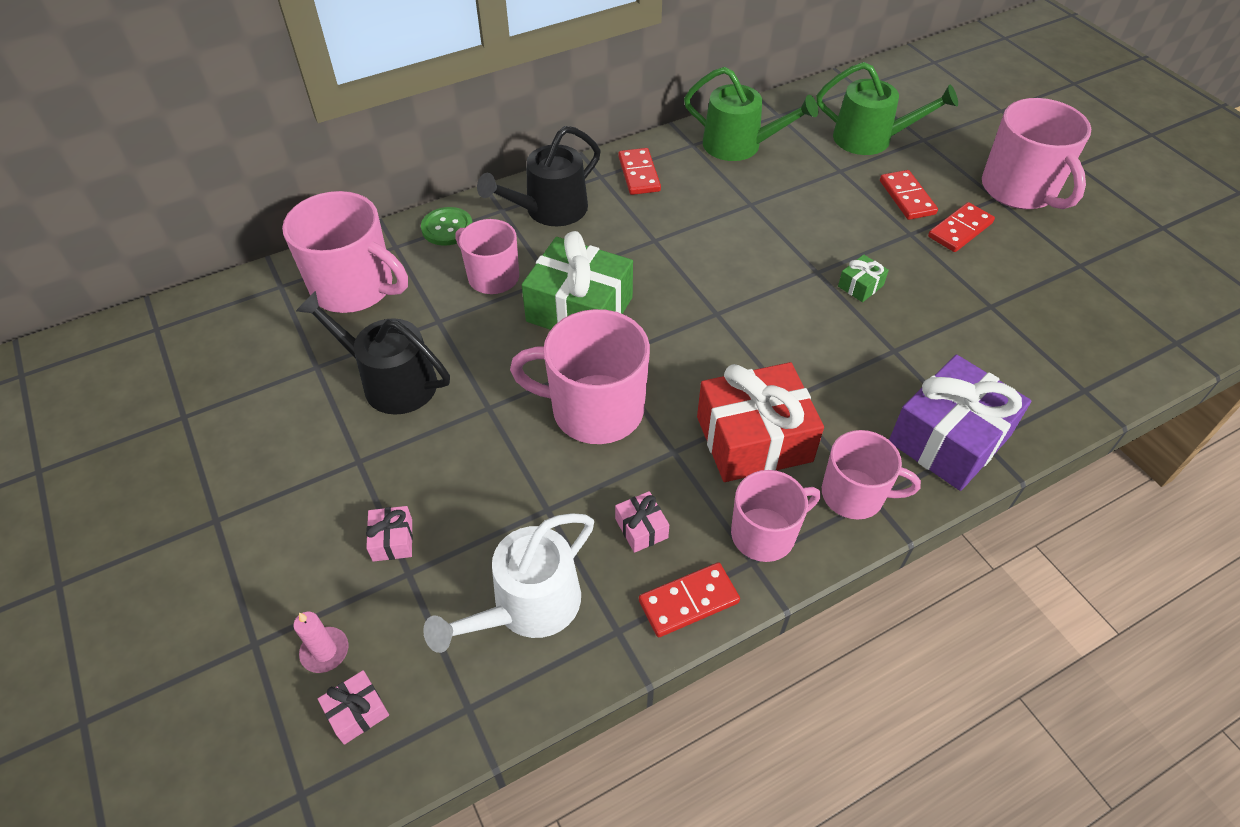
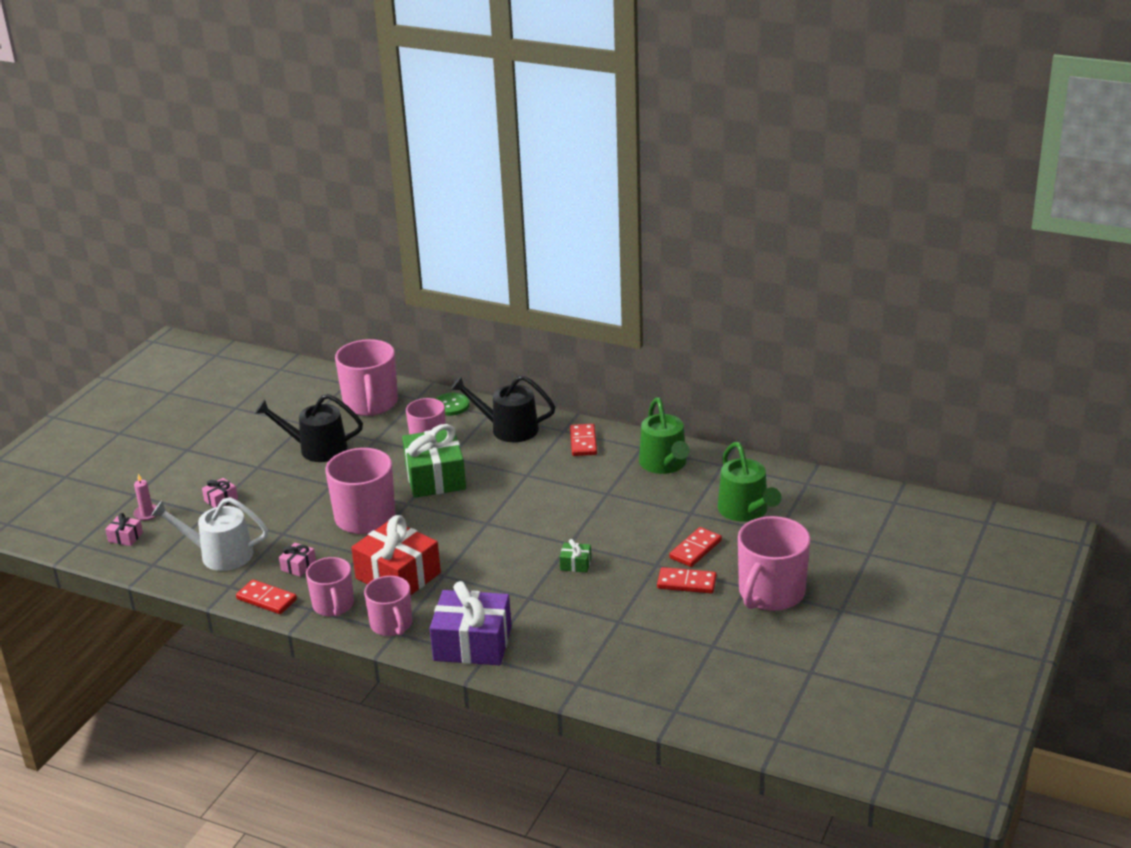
camera: 55 degrees right, 20 degrees down
(391, 382) = (317, 449): black watering can -> black watering can turned 75 degrees counterclockwise
(639, 174) = (583, 442): red domino -> red domino turned 45 degrees counterclockwise
(765, 533) = (333, 605): pink mug -> pink mug turned 45 degrees clockwise

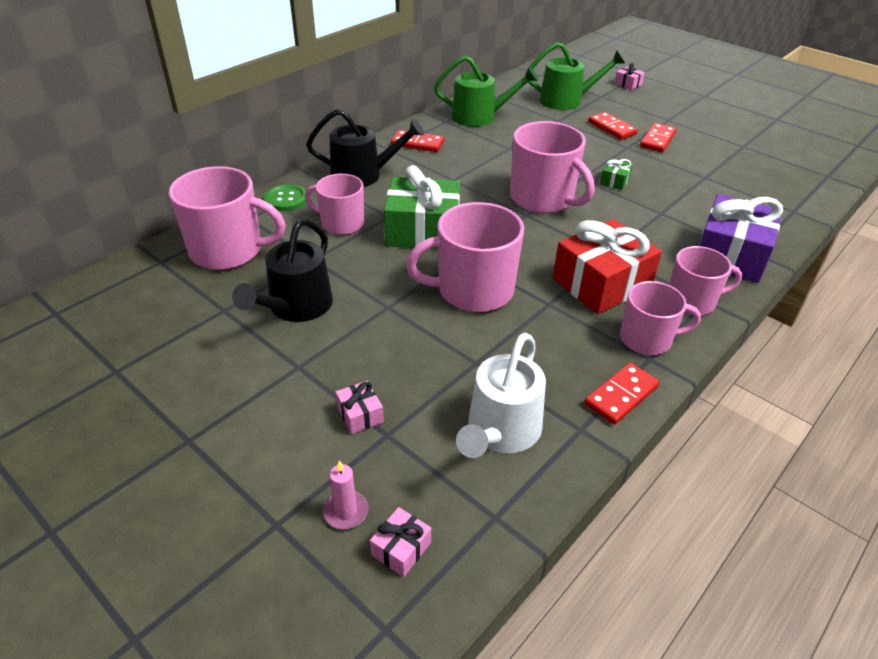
camera: 75 degrees left, 10 degrees up
(298, 566) = (556, 357): pink gift -> pink gift (628, 84)
(508, 429) = (362, 175): black watering can -> black watering can turned 120 degrees counterclockwise
(770, 593) = (679, 113): pink mug -> pink mug (543, 199)

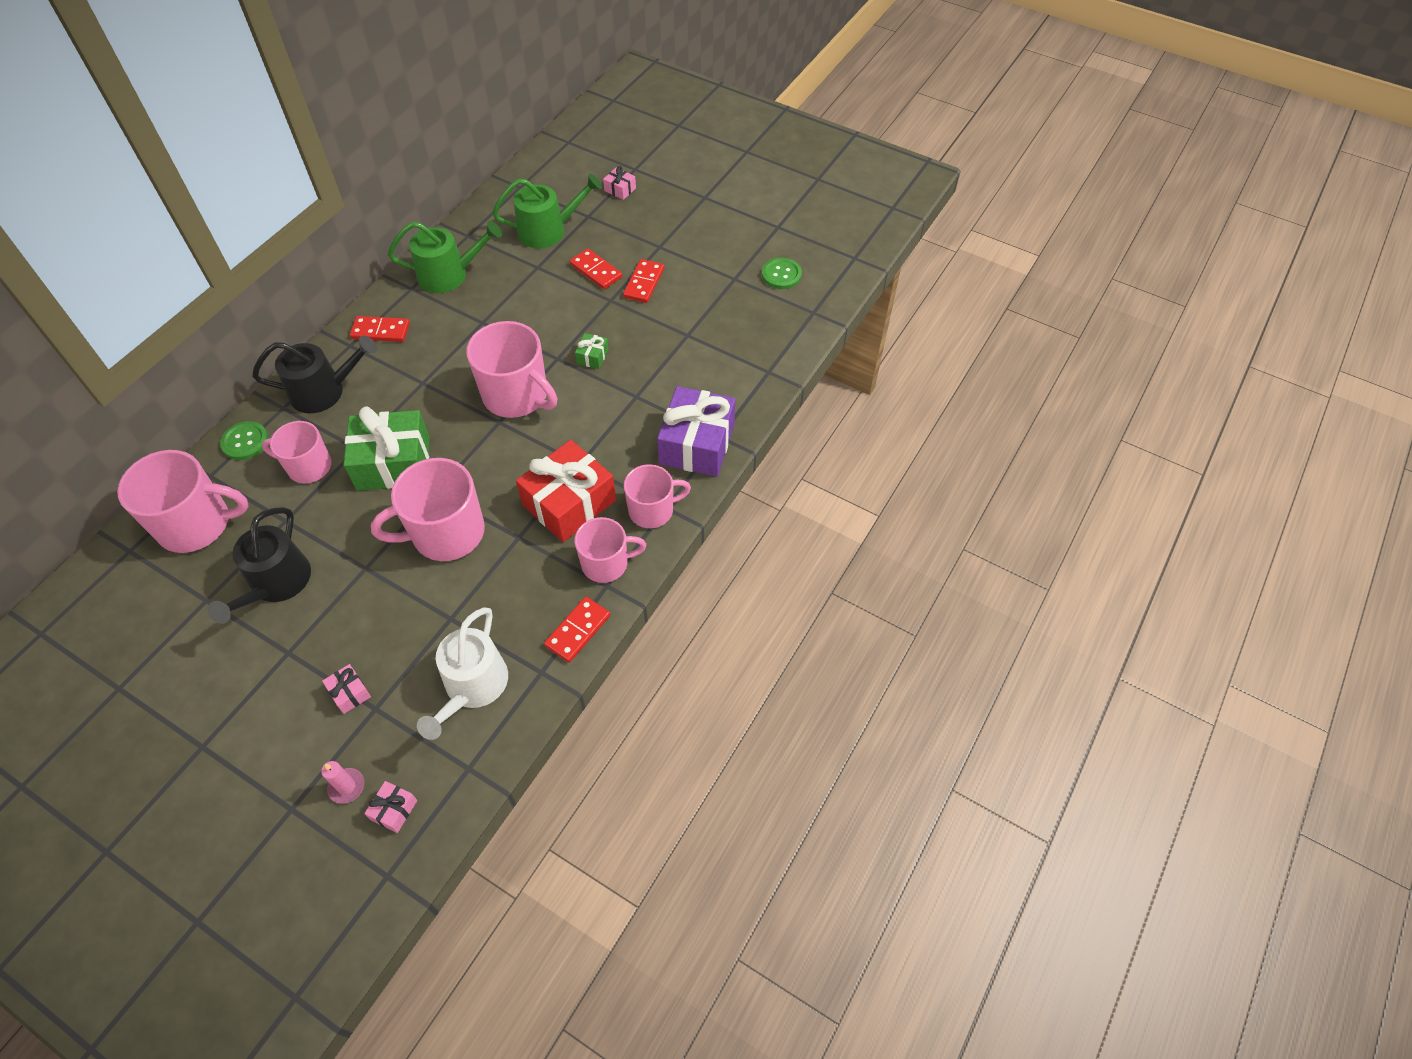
camera: 10 degrees left, 15 degrees up
(789, 148) = (781, 275): none -> green button

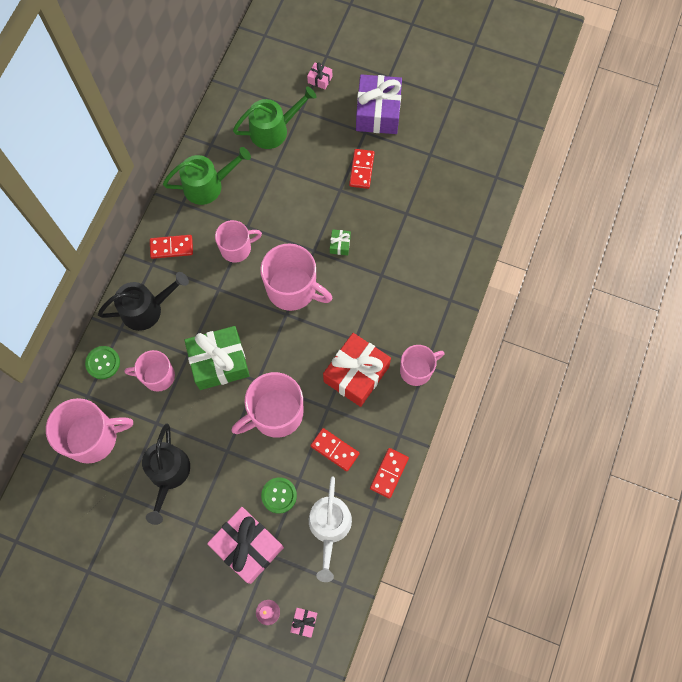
camera: 10 degrees left, 15 degrees up
(349, 693) = (247, 546): pink gift -> pink gift, size x2.34
(596, 271) = (321, 164): red domino -> red domino (335, 450)
(606, 563) = (395, 418): pink mug -> pink mug (237, 248)
(697, 444) = (435, 309): purple gift -> purple gift (378, 112)
(781, 275) = (465, 145): green button -> green button (279, 495)

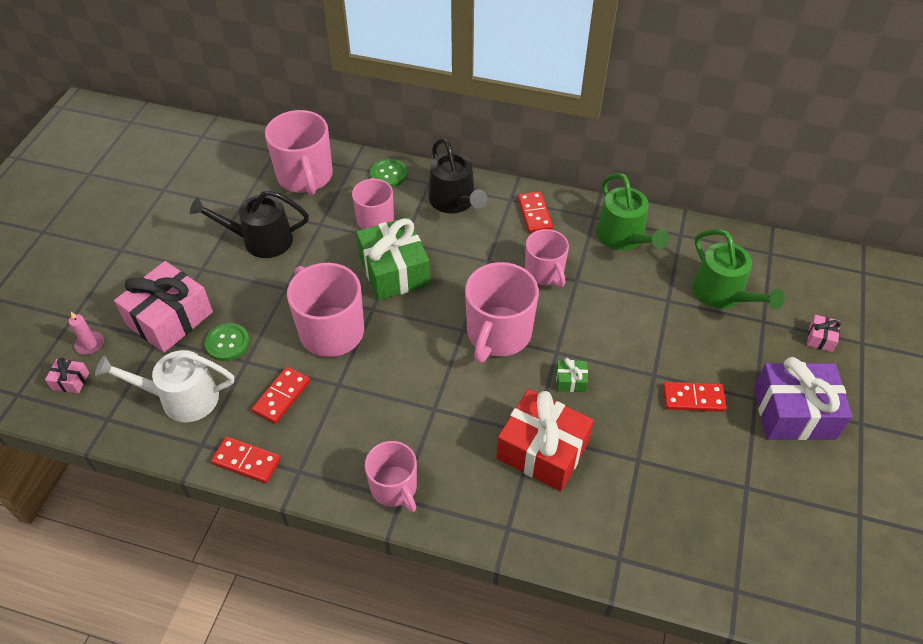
camera: 85 degrees right, 20 degrees down
(356, 374) = (385, 413): red gift -> red gift (542, 450)

